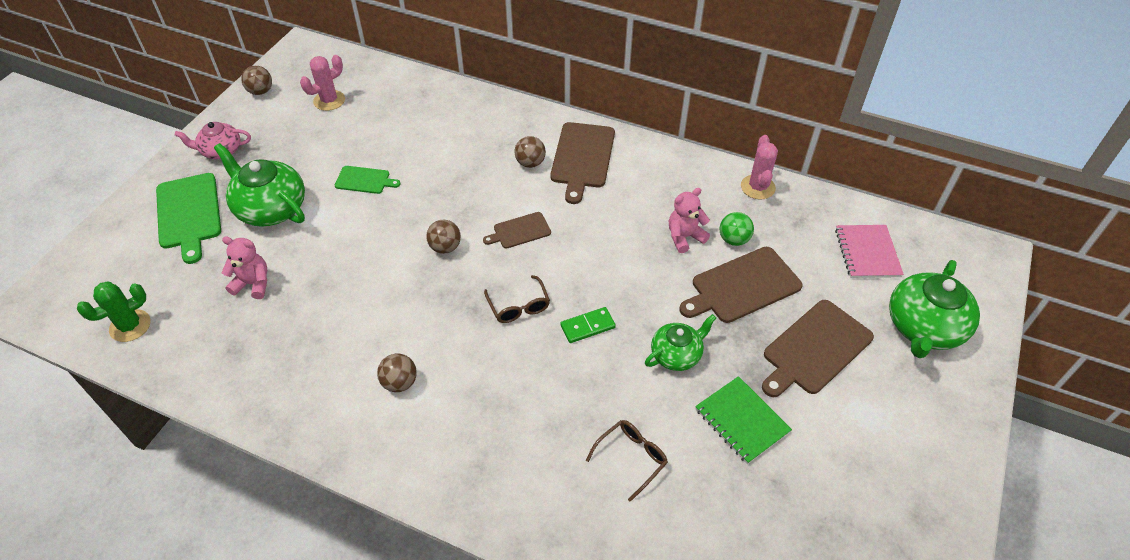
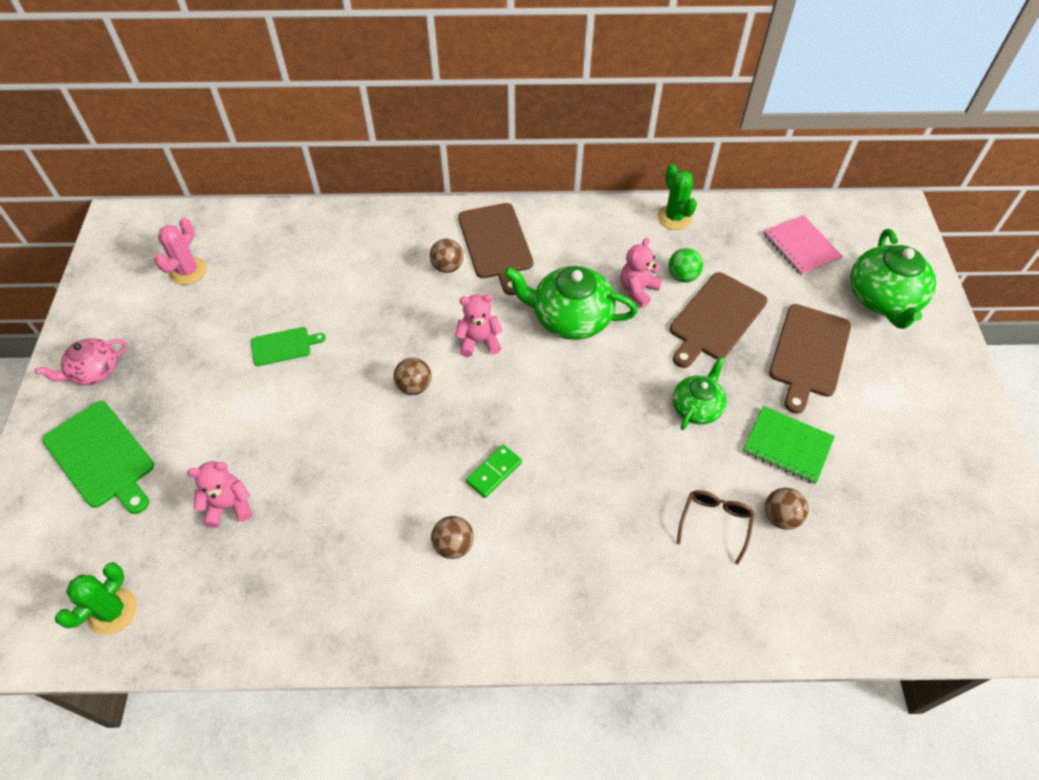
camera: 25 degrees left, 5 degrees up
(261, 91) = (99, 287): brown ball -> brown ball (780, 517)
(271, 208) = (196, 415): green teapot -> green teapot (570, 318)
(518, 306) = (524, 418): brown glasses -> none
(519, 231) = (479, 341): brown cutting board -> pink teddy bear
(587, 326) = (601, 412): green domino -> green domino (494, 472)
(757, 187) = (674, 217): pink cactus -> green cactus

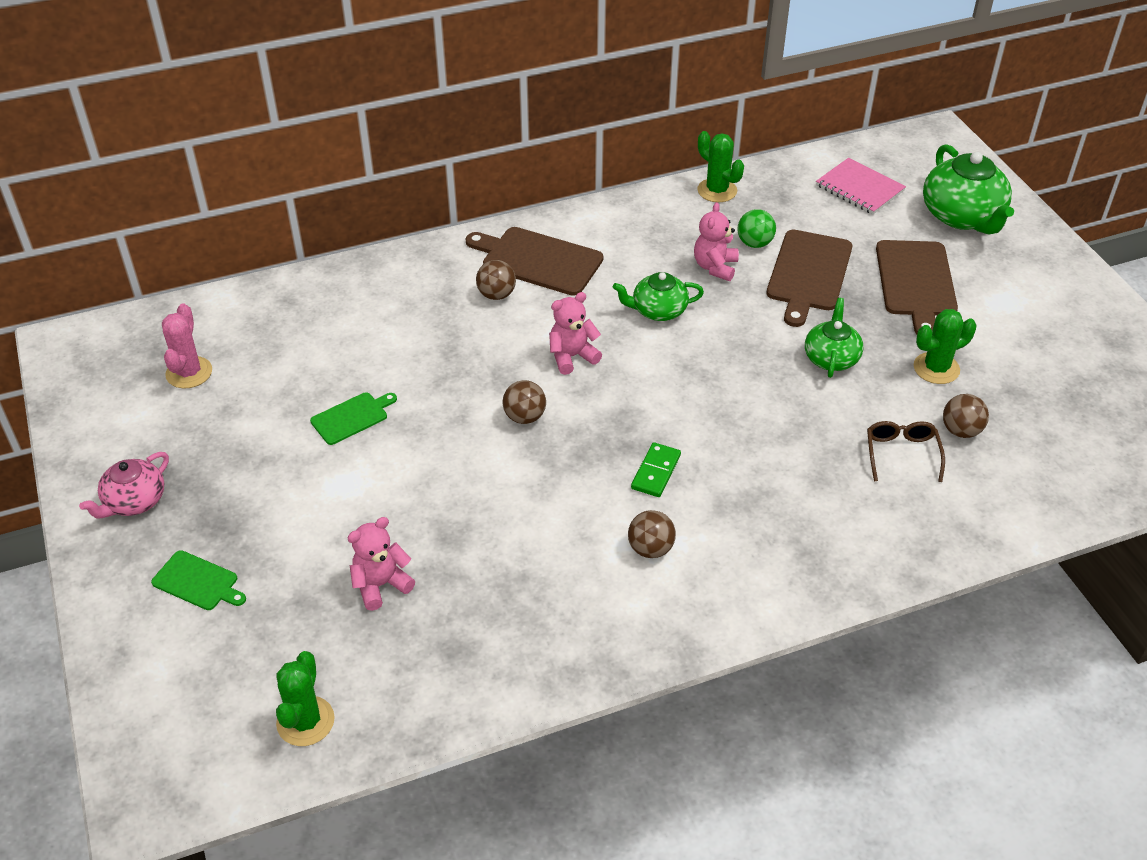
camera: 20 degrees left, 10 degrees down
(101, 457) = (198, 582): green cutting board -> green cutting board, size x0.56
(496, 244) = (538, 260): brown cutting board -> brown cutting board turned 150 degrees clockwise
(570, 318) = (658, 310): green teapot -> green teapot, size x0.61
(787, 446) = (936, 368): green notebook -> green cactus

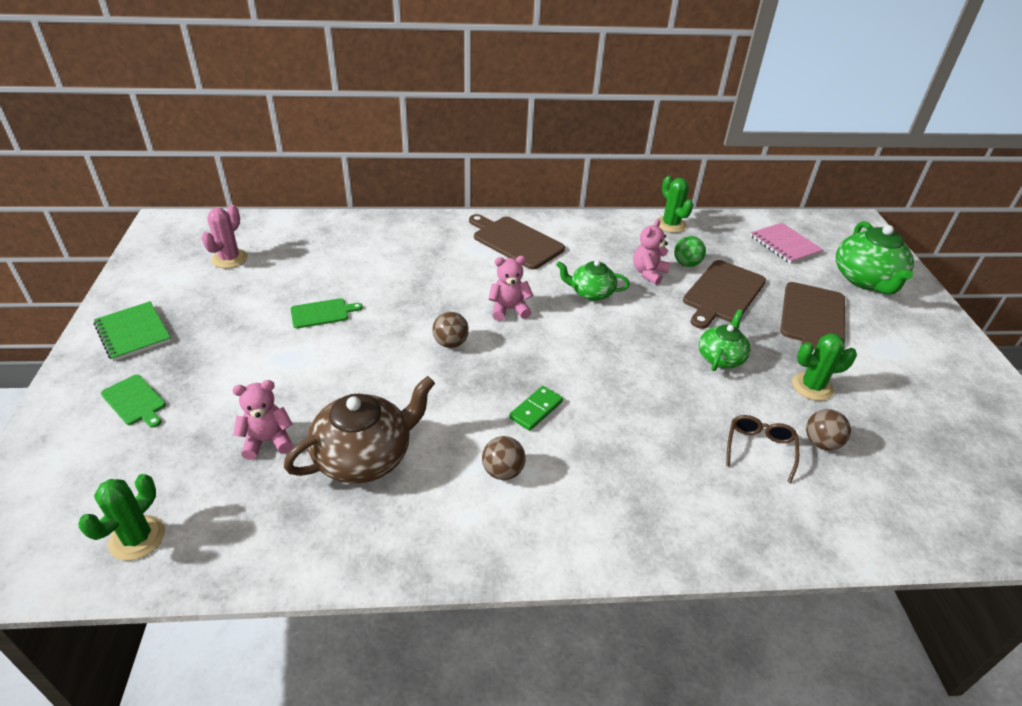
camera: 15 degrees right, 5 degrees down
(134, 501) = (133, 333): pink teapot -> green notebook
(496, 295) = (473, 257): brown ball -> none
(497, 573) = (365, 457): none -> brown teapot

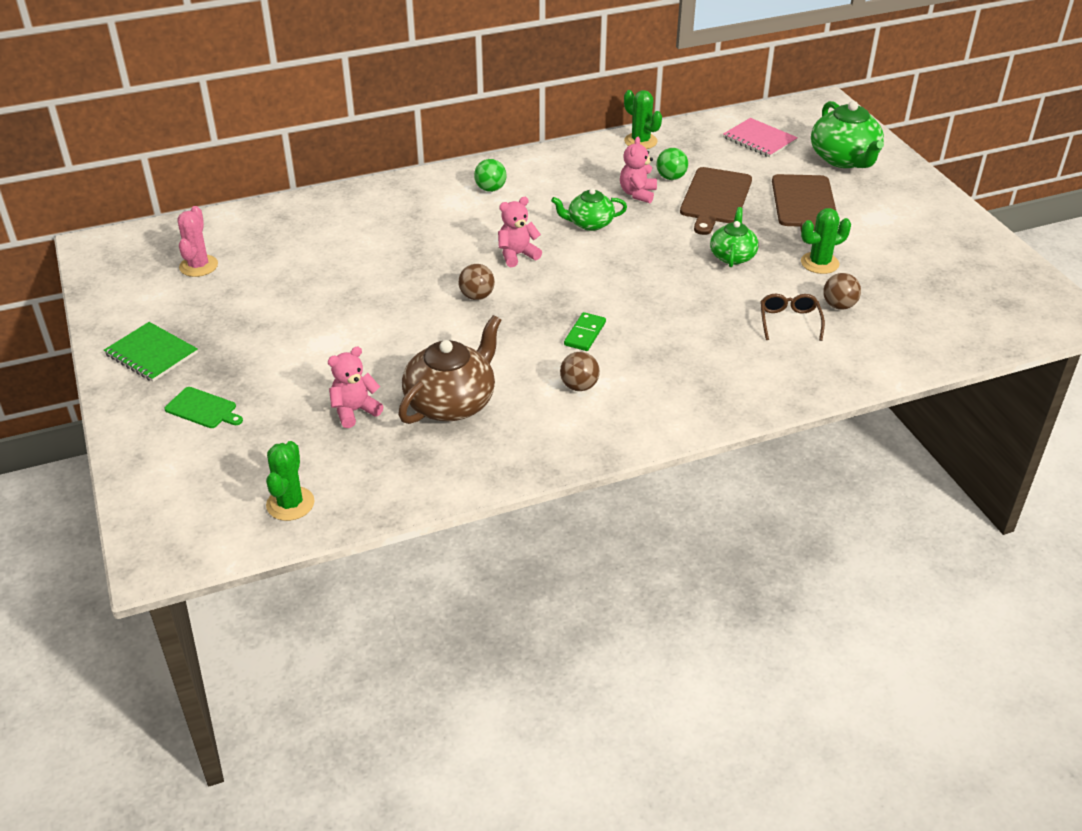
camera: 15 degrees left, 0 degrees up
(322, 313) = (333, 296): green cutting board -> none
(515, 241) = (490, 189): brown cutting board -> green ball

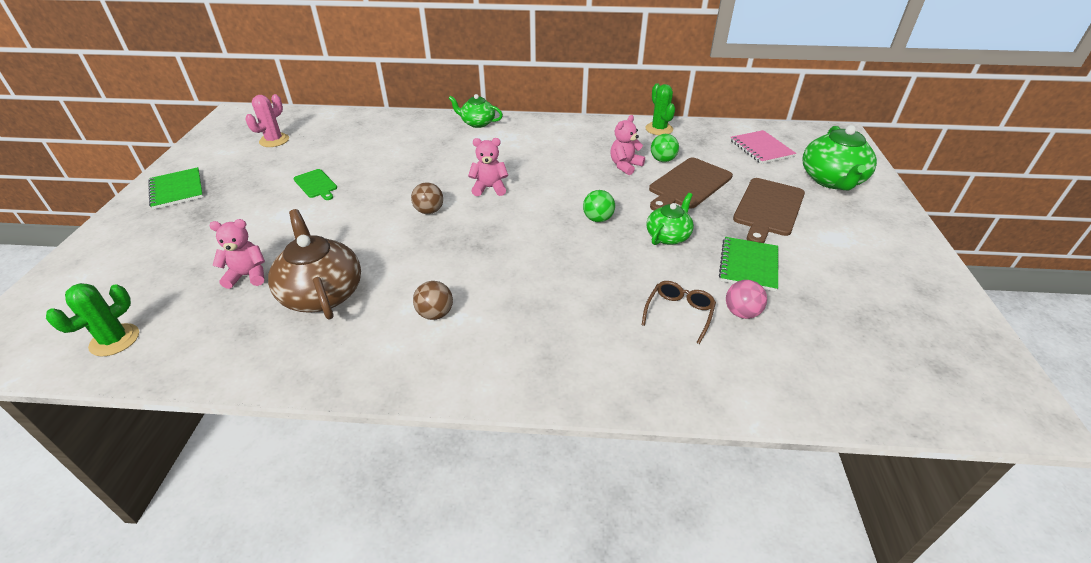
camera: 25 degrees right, 0 degrees up
(203, 409) = (157, 239): green cutting board -> green cutting board (316, 184)
(451, 403) = (322, 293): brown teapot -> brown teapot turned 90 degrees counterclockwise
(490, 189) = (515, 137): green ball -> green ball (598, 219)
(585, 334) = (483, 267): green domino -> none
(589, 223) = (567, 179): green teapot -> green teapot (477, 123)
(819, 263) = (748, 265): green cactus -> green notebook
(839, 306) = (741, 313): brown ball -> pink ball

